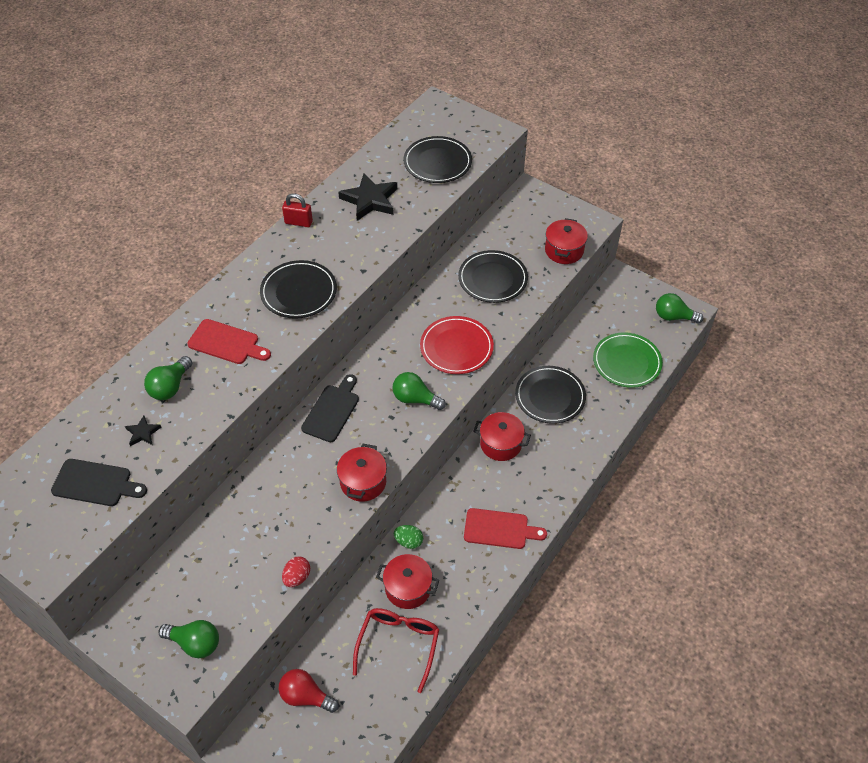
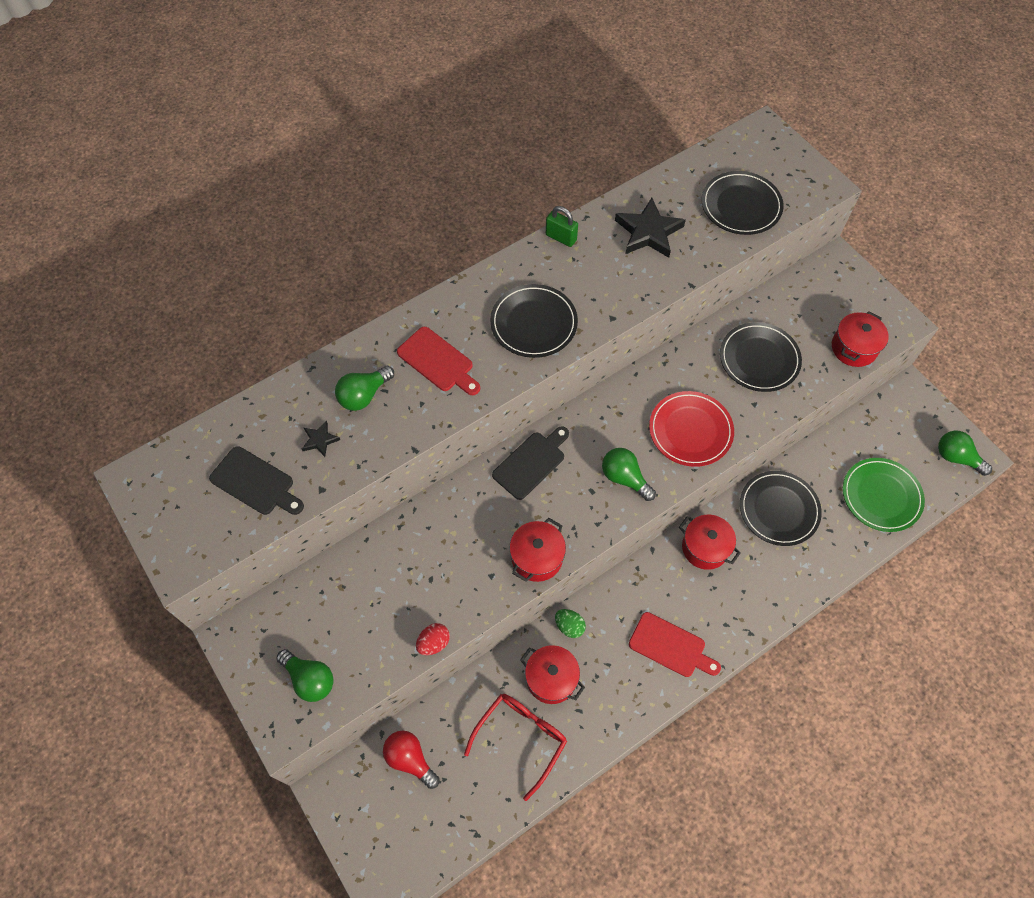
camera: 20 degrees right, 10 degrees up
(298, 222) = (561, 237): red padlock -> green padlock

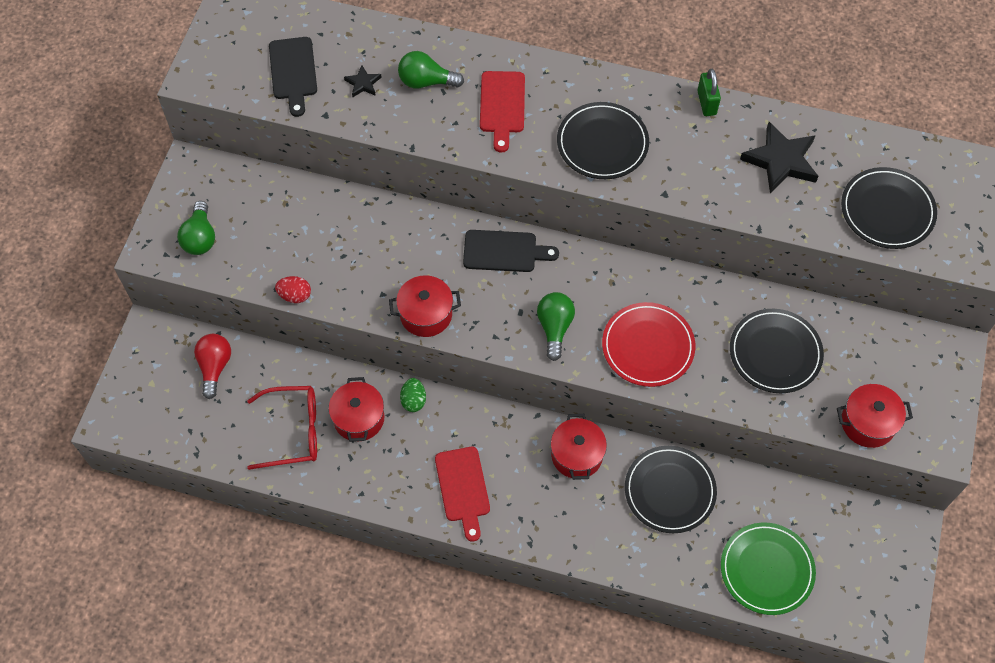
camera: 50 degrees right, 0 degrees up
(956, 457) = (874, 613): green light bulb -> none

